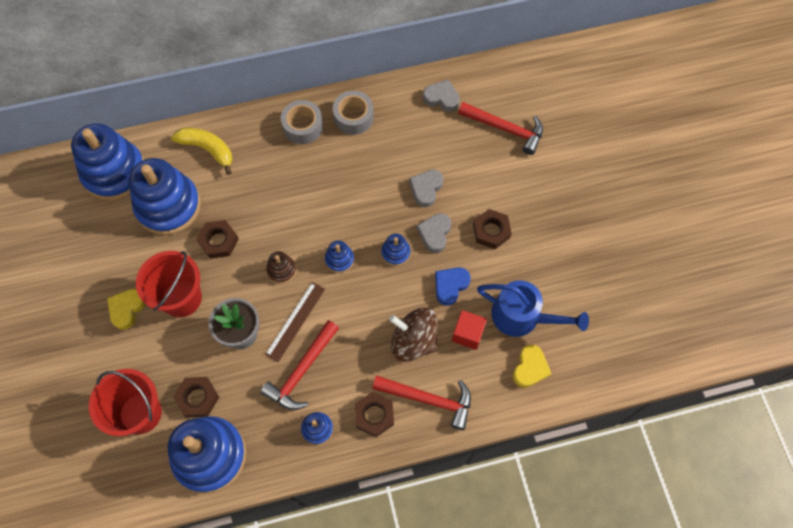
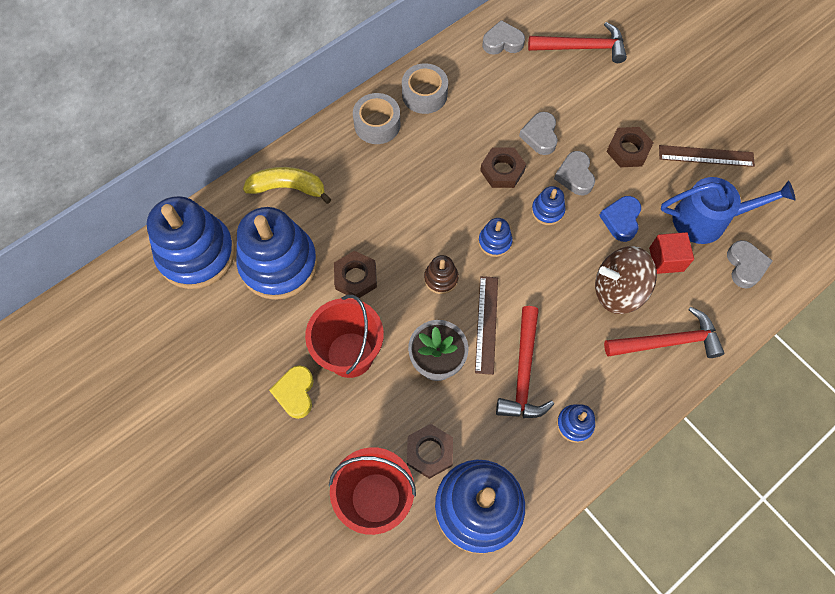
camera: 25 degrees left, 0 degrees up
(374, 415) = (624, 383): brown nut -> brown nut (502, 170)
(530, 368) = (745, 266): yellow heart -> grey heart
(554, 263) = (706, 156): none -> brown ruler

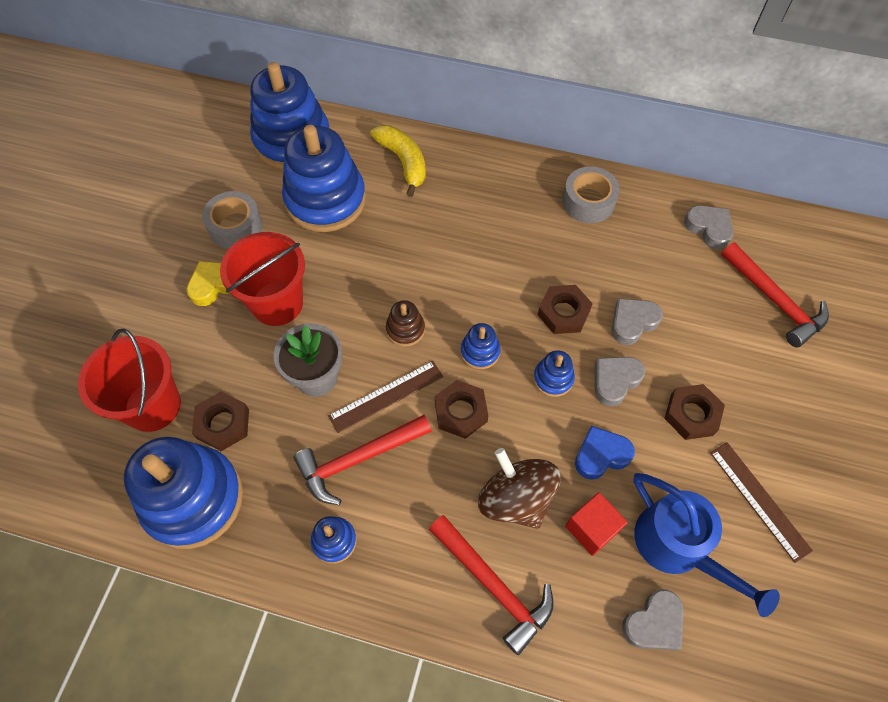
camera: 55 degrees right, 5 degrees down
(355, 277) = (355, 262): brown nut -> brown nut (460, 412)
(377, 124) = (523, 185): grey tape -> grey tape (235, 227)

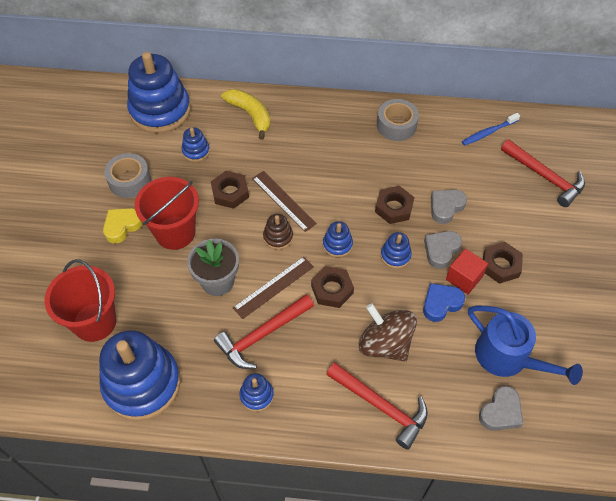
camera: 10 degrees left, 5 degrees down
(223, 424) = (153, 326): brown nut -> brown nut (230, 192)
(325, 200) = (196, 151): blue stacking toy -> blue stacking toy, size x0.44
(592, 528) = (444, 355): red cube -> red cube (464, 278)
(709, 228) = (488, 132): grey heart -> blue toothbrush
(759, 500) = (559, 316): brown ruler -> brown ruler (283, 201)

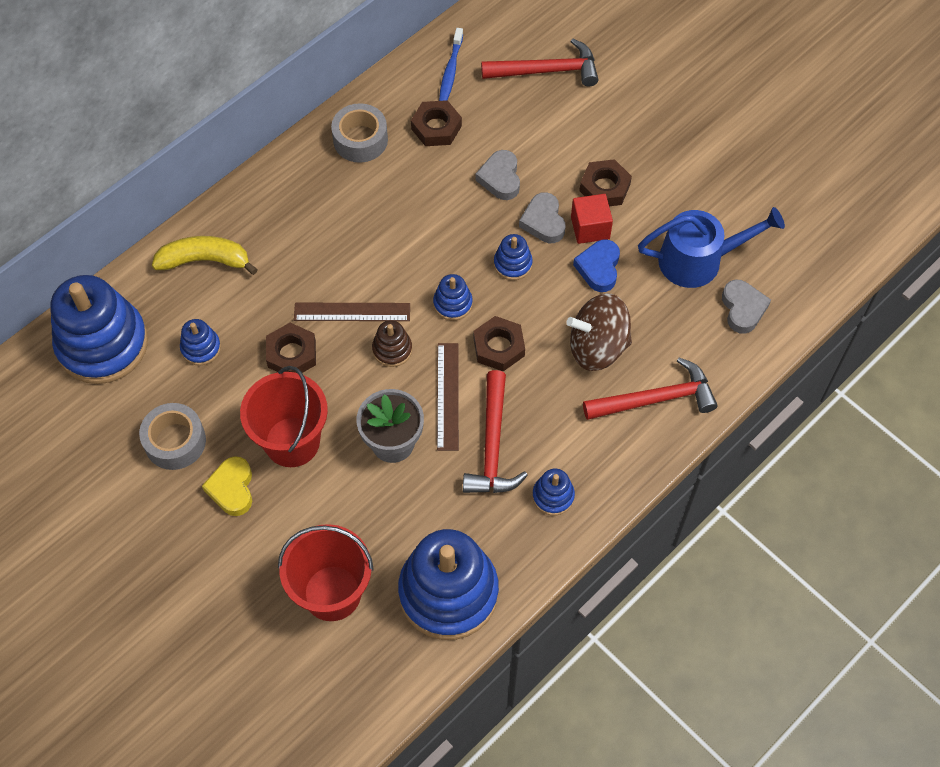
camera: 50 degrees left, 5 degrees up
(394, 208) = (457, 222): brown nut -> brown nut (436, 127)

